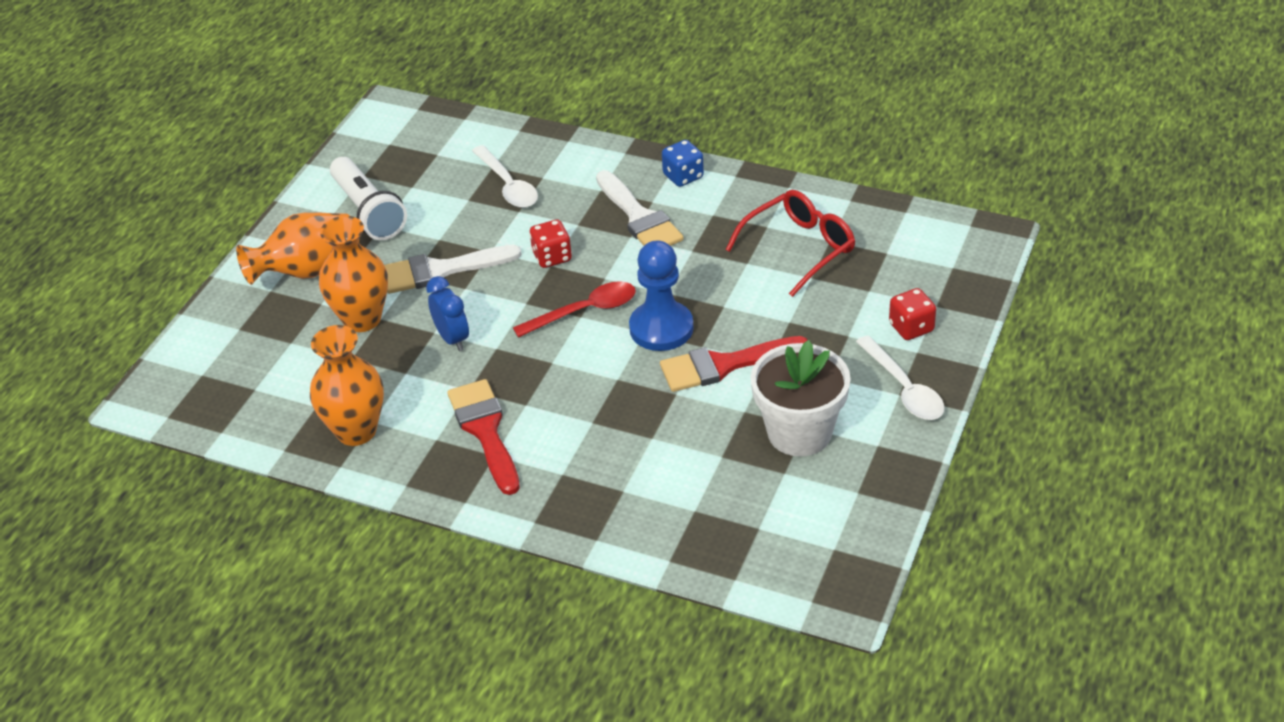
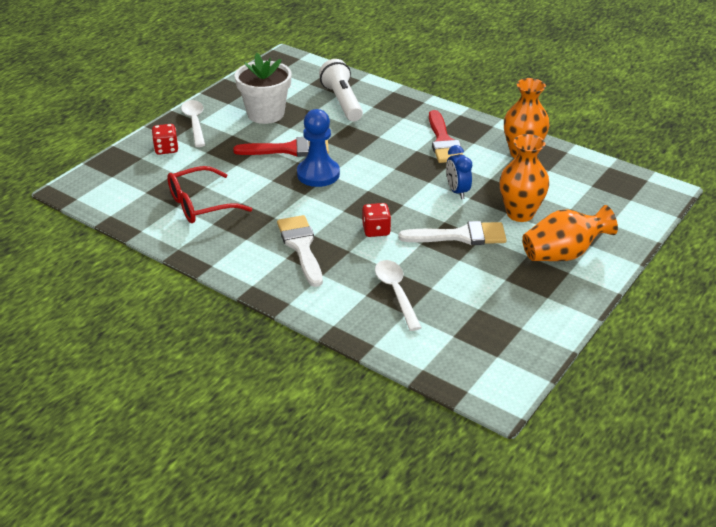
camera: 170 degrees left, 5 degrees down
(368, 212) = (516, 292): white flashlight -> white flashlight (342, 102)
(585, 311) = (364, 192): red spoon -> none
(683, 176) = (252, 272): blue dice -> none

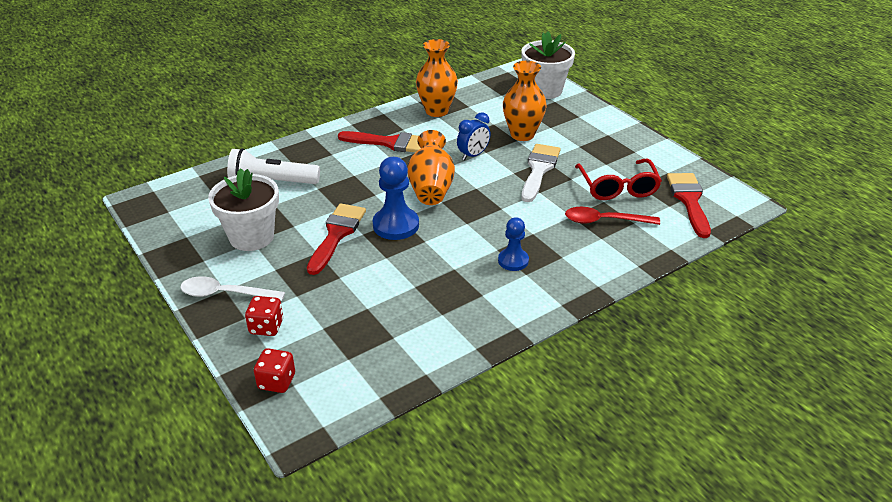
camera: 70 degrees left, 0 degrees up
(200, 204) = (401, 317): red glasses -> red glasses (618, 187)
(301, 246) = (513, 261): white brush -> blue pawn
(376, 230) = (509, 211): red dice -> red dice (276, 382)
(396, 292) = (604, 221): white spoon -> red spoon
(457, 191) = (473, 155): blue clock -> blue clock turned 45 degrees counterclockwise
(473, 350) = (689, 200): none -> red brush
(563, 254) = (585, 130): orange vase -> orange vase (431, 188)
(628, 212) = (544, 90): none -> white flower pot

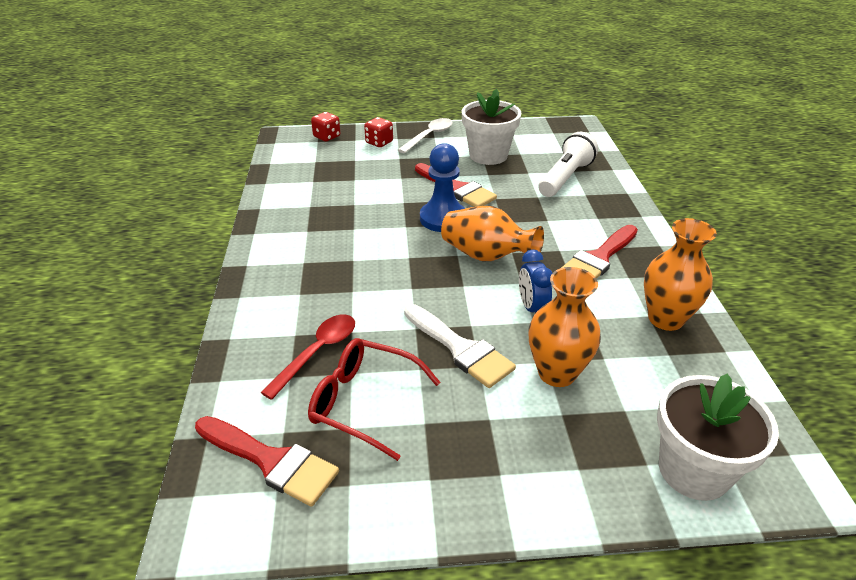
camera: 120 degrees right, 0 degrees up
(513, 261) = (327, 262): blue pawn -> none

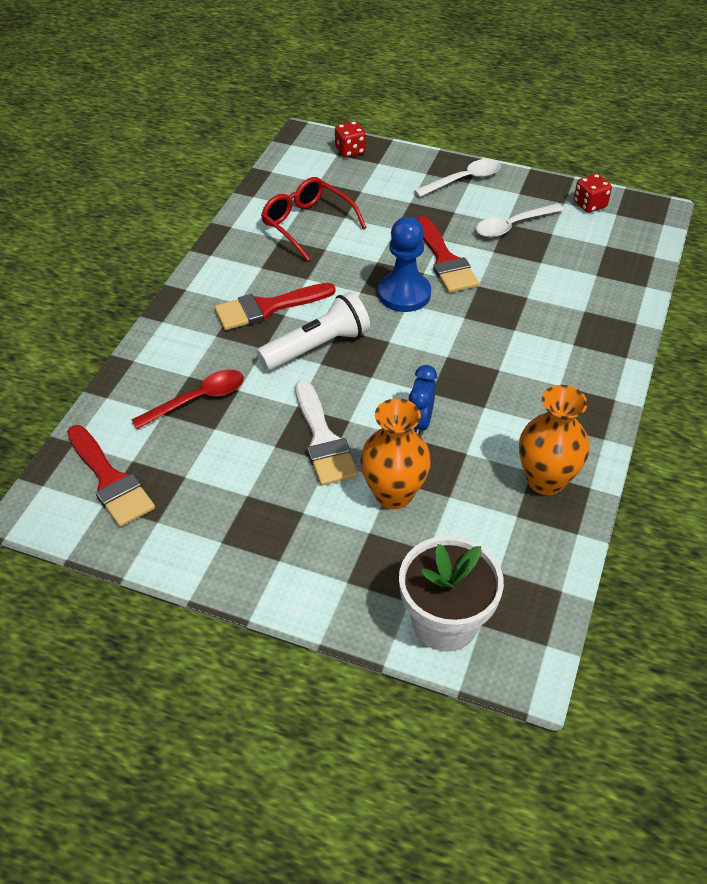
camera: 25 degrees right, 10 degrees up
(364, 402) = (209, 459): red glasses -> red glasses (307, 224)
(379, 142) = (401, 174): red dice -> red dice (590, 205)
(486, 256) = (417, 352): orange vase -> none
(488, 155) = (512, 226): white flower pot -> white spoon
(565, 178) = (578, 282): white flashlight -> white flashlight (317, 347)
(599, 258) = (533, 392): red brush -> red brush (267, 307)

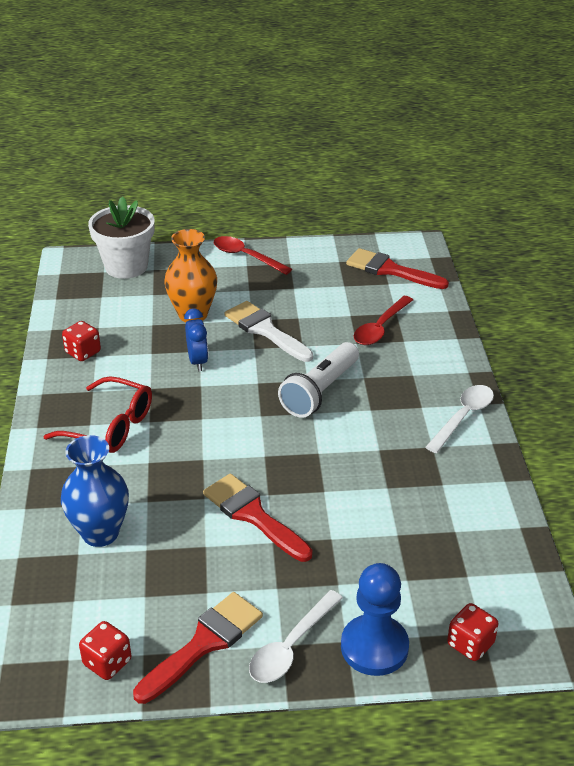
camera: 155 degrees right, 10 degrees down
(267, 307) = (391, 410): red brush -> red brush (204, 643)
(270, 578) = (246, 256): none -> red spoon
(307, 224) = (430, 510): red glasses -> red glasses (110, 426)
(404, 294) = (274, 463): blue pawn -> blue pawn (374, 647)
(512, 226) = (197, 590): white spoon -> white spoon (463, 417)
(545, 480) = (83, 352): orange vase -> red dice
(574, 284) = (100, 533): none -> blue vase

